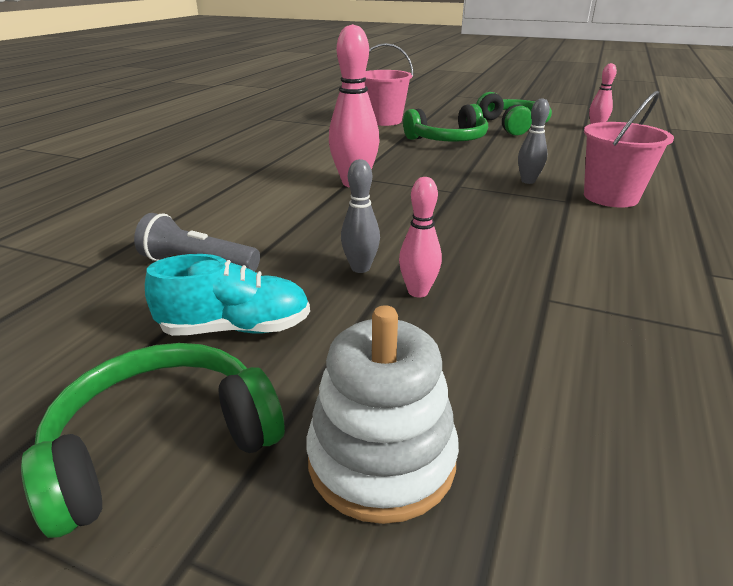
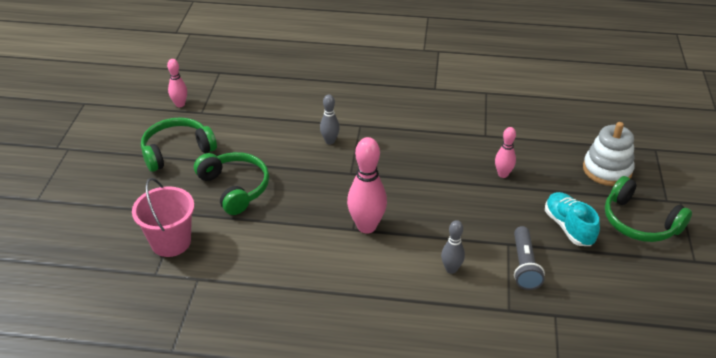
camera: 105 degrees left, 10 degrees up
(360, 268) = (491, 198): grey bowling pin -> grey bowling pin (451, 269)
(610, 197) = (347, 108): pink bucket -> none

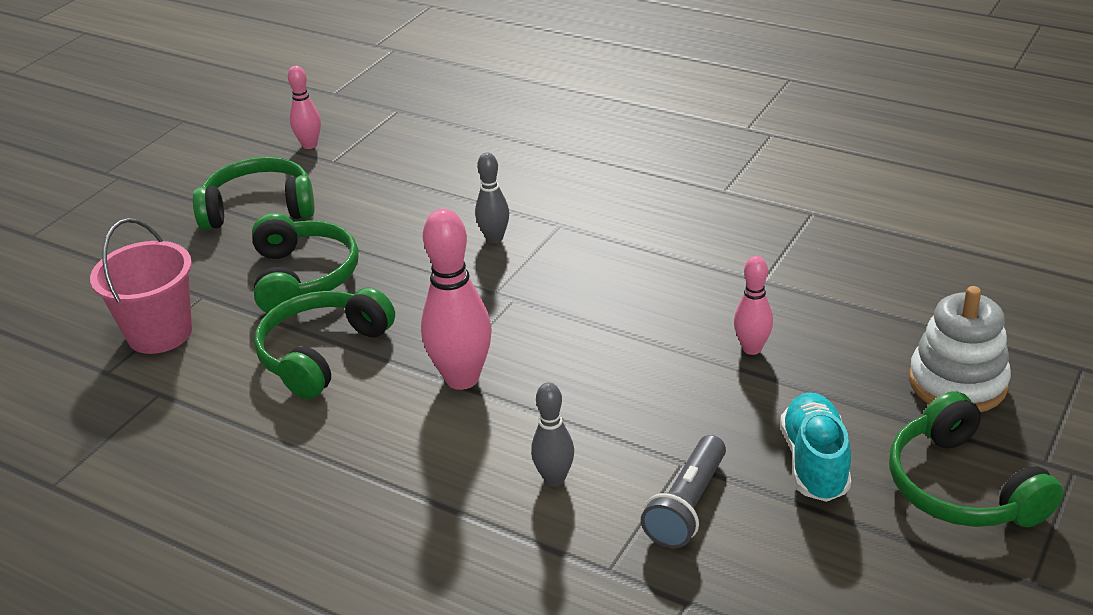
camera: 25 degrees right, 5 degrees down
(278, 231) = (322, 353): none -> green headphones

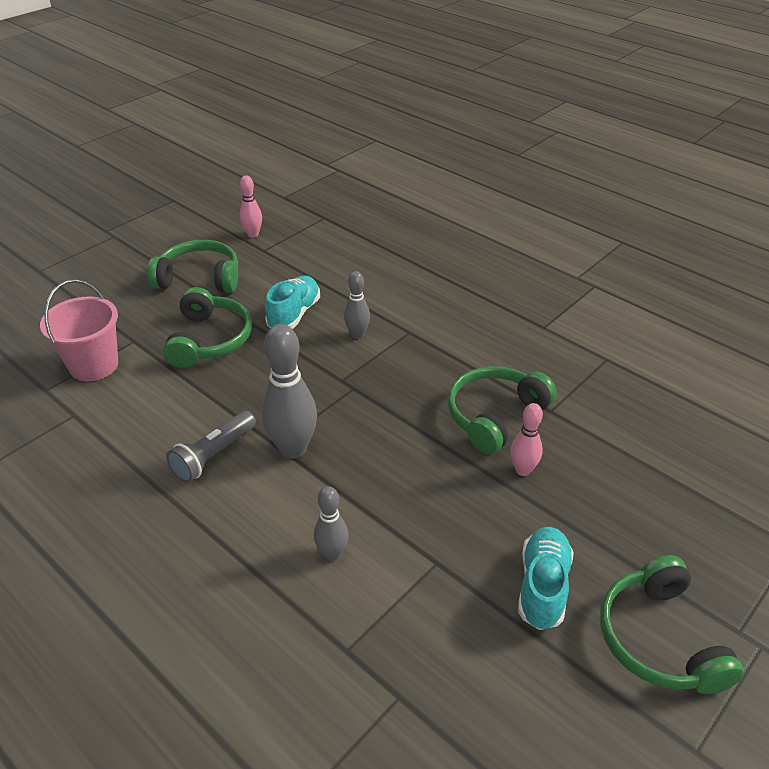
camera: 10 degrees right, 5 degrees up
(322, 353) = (200, 406): green headphones -> green headphones (495, 416)
(403, 229) = (294, 314): none -> turquoise shoe
(462, 378) = (293, 449): pink bowling pin -> grey bowling pin
(687, 506) = (427, 603): grey flashlight -> grey flashlight (213, 455)
(957, 382) = (682, 538): white stacking toy -> none

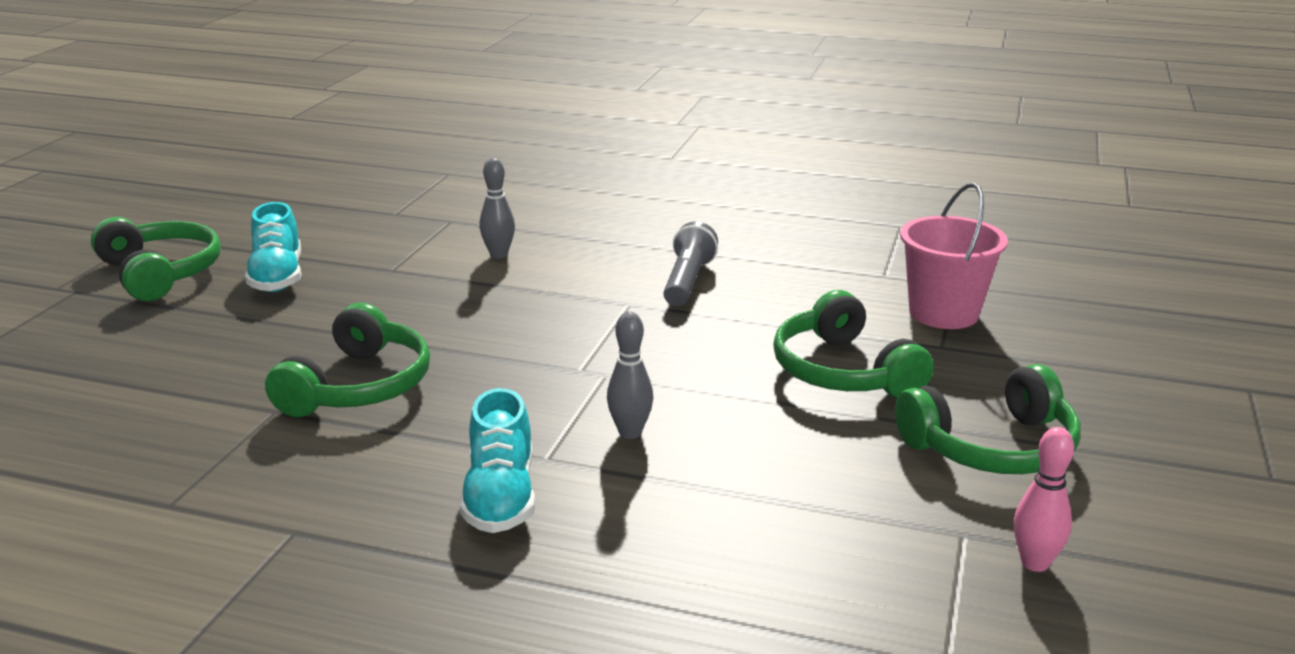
camera: 155 degrees right, 15 degrees down
(293, 449) = (604, 304): grey bowling pin -> none
(294, 314) = (762, 435): turquoise shoe -> turquoise shoe (500, 497)
(523, 470) = (309, 346): pink bowling pin -> none

